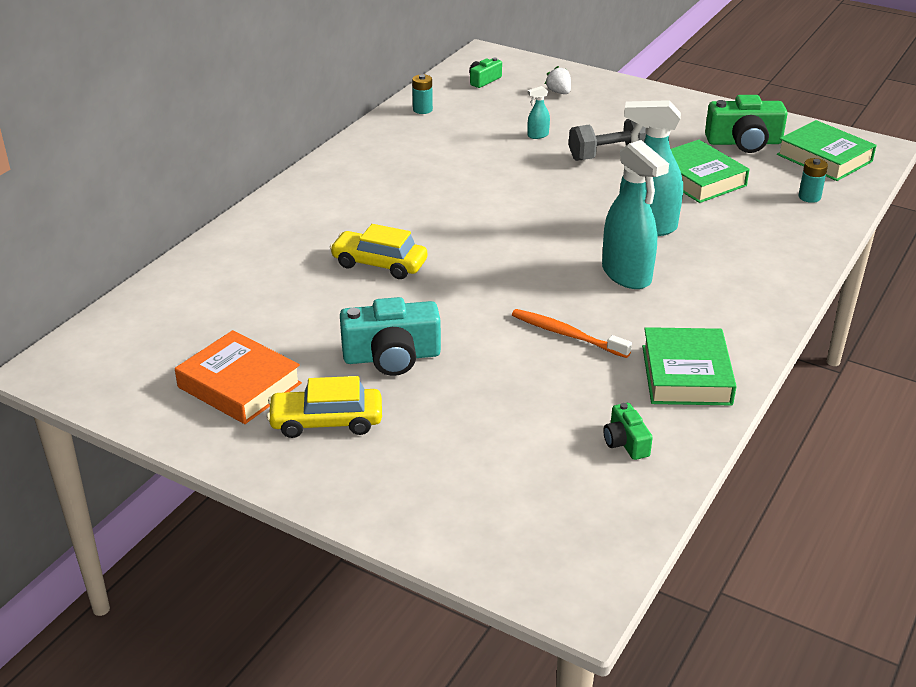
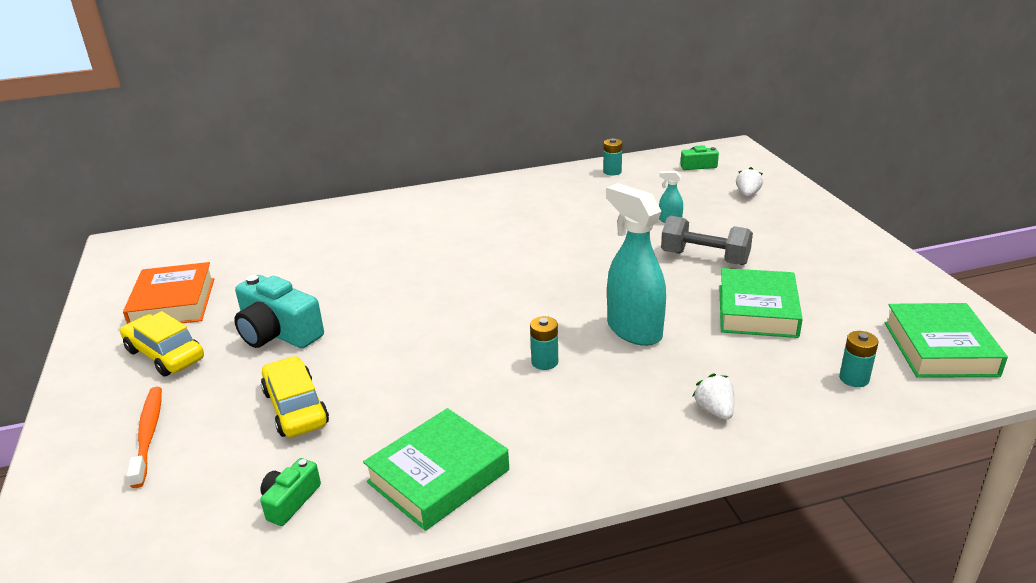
camera: 45 degrees right, 5 degrees down
(379, 264) = (389, 265): yellow car -> yellow car (296, 408)
(567, 334) = (412, 384): orange toothbrush -> orange toothbrush (148, 434)
(627, 275) = (544, 362): turquoise spray bottle -> turquoise battery
(744, 142) = (865, 298): green camera -> none
(770, 253) = (714, 410): none -> white strawberry

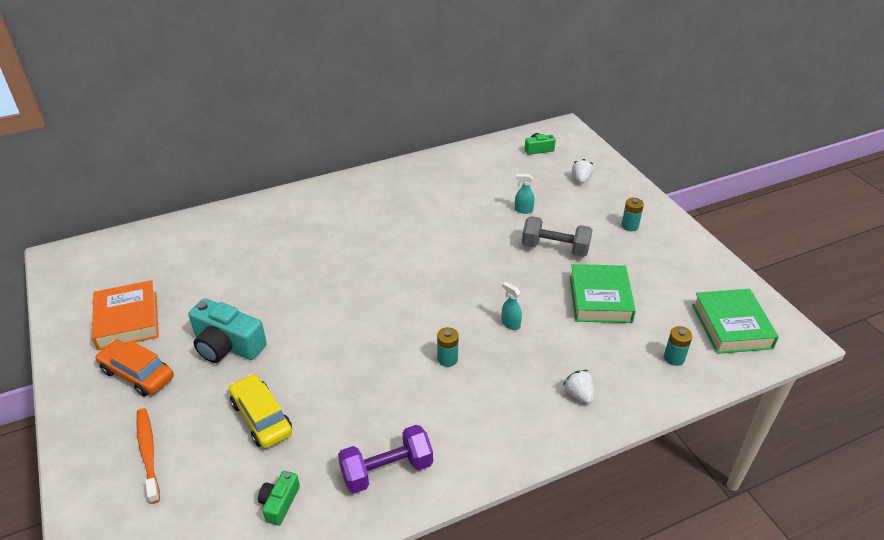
camera: 10 degrees left, 10 degrees up
(165, 355) = (137, 374): yellow car -> orange car
(438, 476) = (387, 470): green book -> purple dumbbell
(612, 172) = (470, 158): turquoise battery -> turquoise battery (629, 226)
(633, 330) = (510, 324): turquoise spray bottle -> turquoise spray bottle, size x0.43

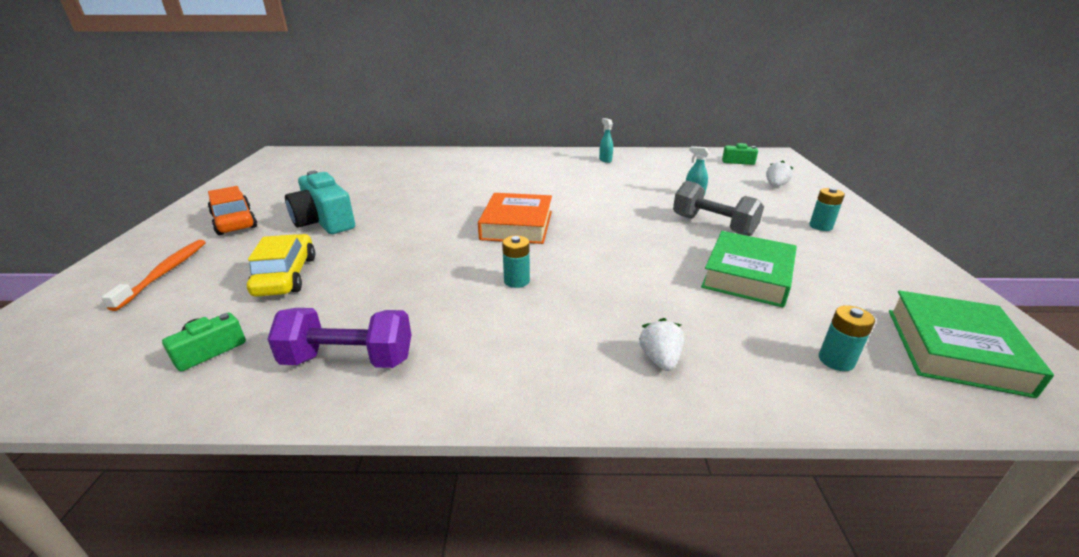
camera: 25 degrees right, 10 degrees down
(128, 320) = (274, 191): orange book -> orange book (517, 225)
(510, 324) = (615, 270): turquoise spray bottle -> turquoise spray bottle (605, 160)

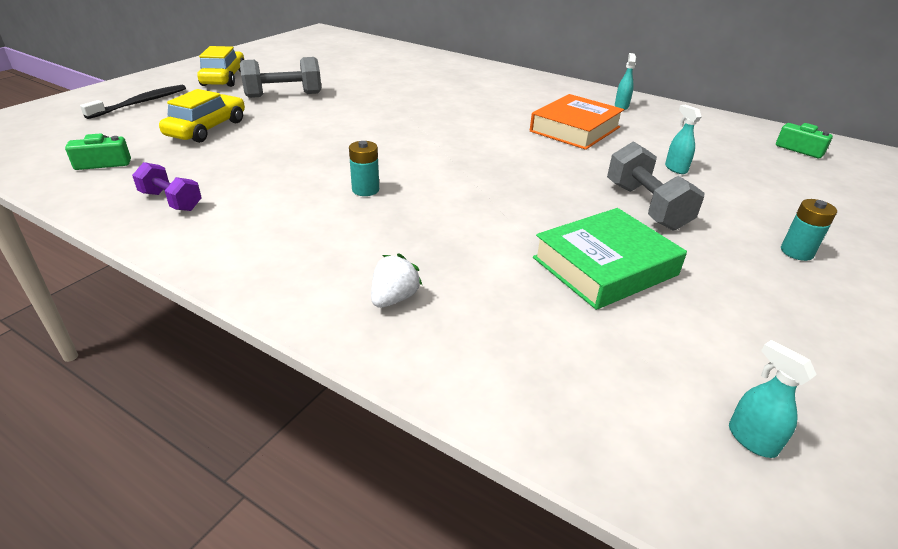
camera: 30 degrees right, 5 degrees up
(165, 273) = (141, 103): orange toothbrush -> black toothbrush
(234, 221) = (224, 78): orange car -> yellow car
(324, 221) = (284, 95): turquoise camera -> grey dumbbell
(349, 359) = (171, 201): purple dumbbell -> purple dumbbell, size x0.64
(517, 225) = (434, 144): orange book -> orange book (575, 129)
(775, 185) = (809, 190): white strawberry -> none
(836, 360) = (573, 379): turquoise battery -> none
(954, 350) = (751, 439): green book -> turquoise spray bottle

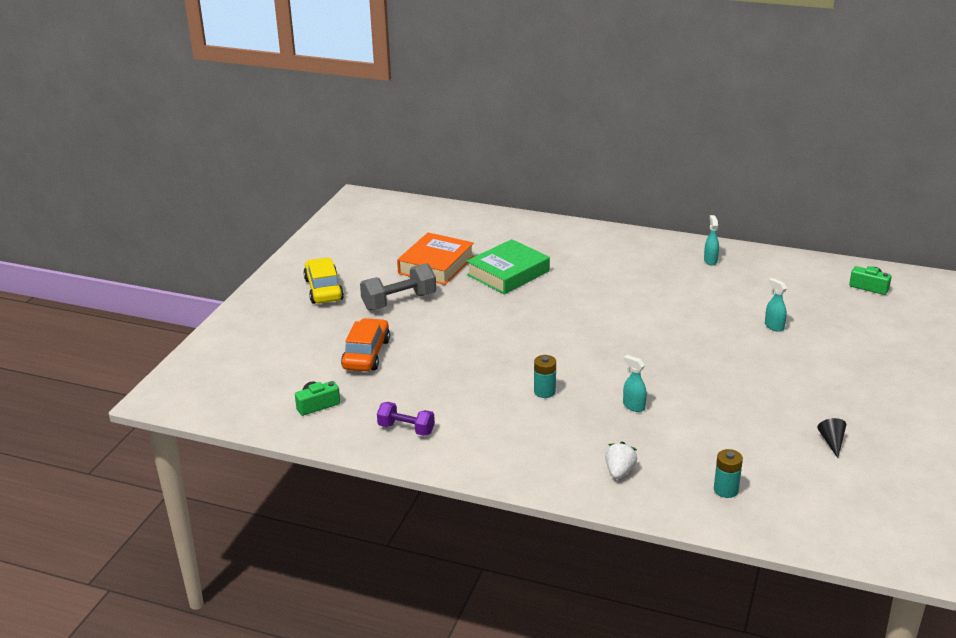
camera: 10 degrees left, 5 degrees down
(141, 103) = (277, 335): black toothbrush -> none
(207, 129) = (366, 354): yellow car -> orange car
(575, 129) = (680, 297): orange book -> orange book (436, 265)
(604, 266) = (745, 423): green book -> green book (508, 273)
(646, 206) = (760, 368): grey dumbbell -> none
(728, 313) = (832, 442): none -> black cone
(751, 439) = (854, 511): turquoise spray bottle -> turquoise spray bottle (633, 406)
(796, 252) = (871, 388): turquoise battery -> turquoise battery (726, 490)

